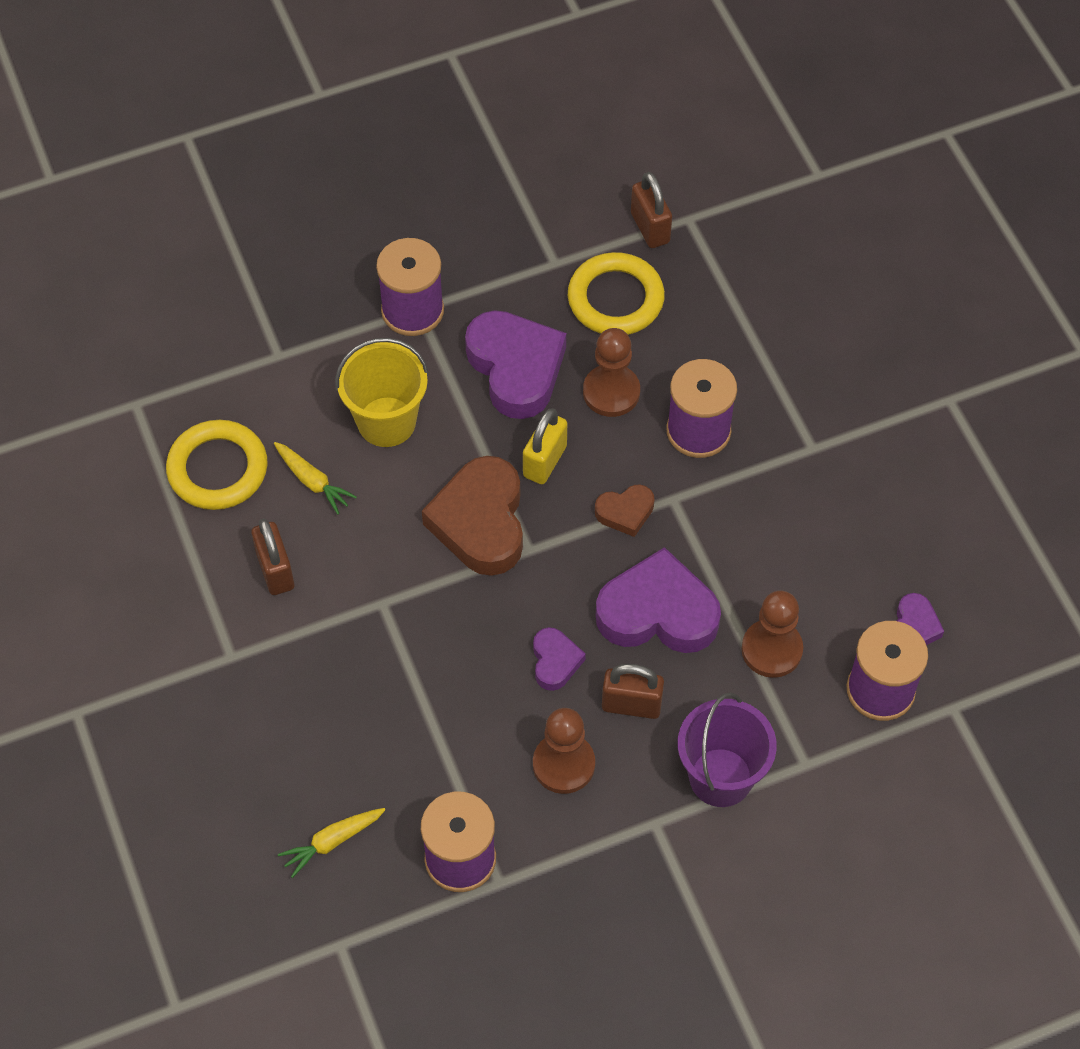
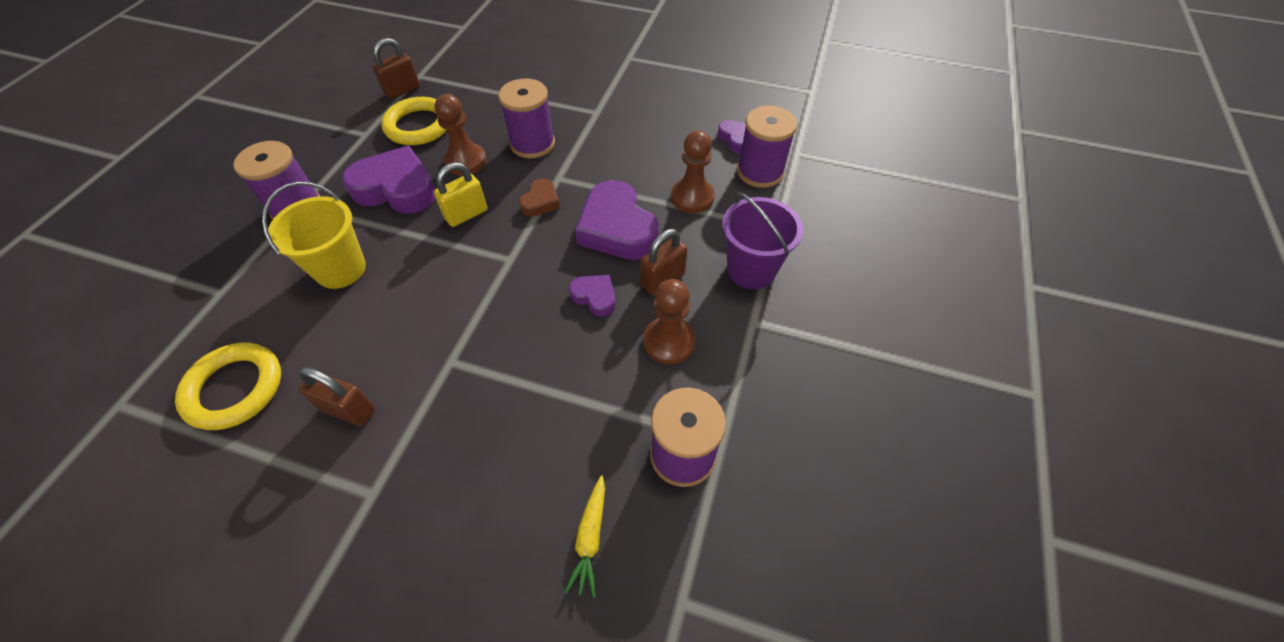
camera: 50 degrees left, 5 degrees down
(312, 481) = (321, 338): yellow carrot -> none
(480, 522) = (463, 269): brown heart -> none
(545, 461) = (466, 214): yellow padlock -> yellow padlock turned 75 degrees clockwise
(650, 228) = (402, 90): brown padlock -> brown padlock turned 60 degrees counterclockwise
(658, 612) = (617, 228): purple heart -> purple heart turned 75 degrees counterclockwise

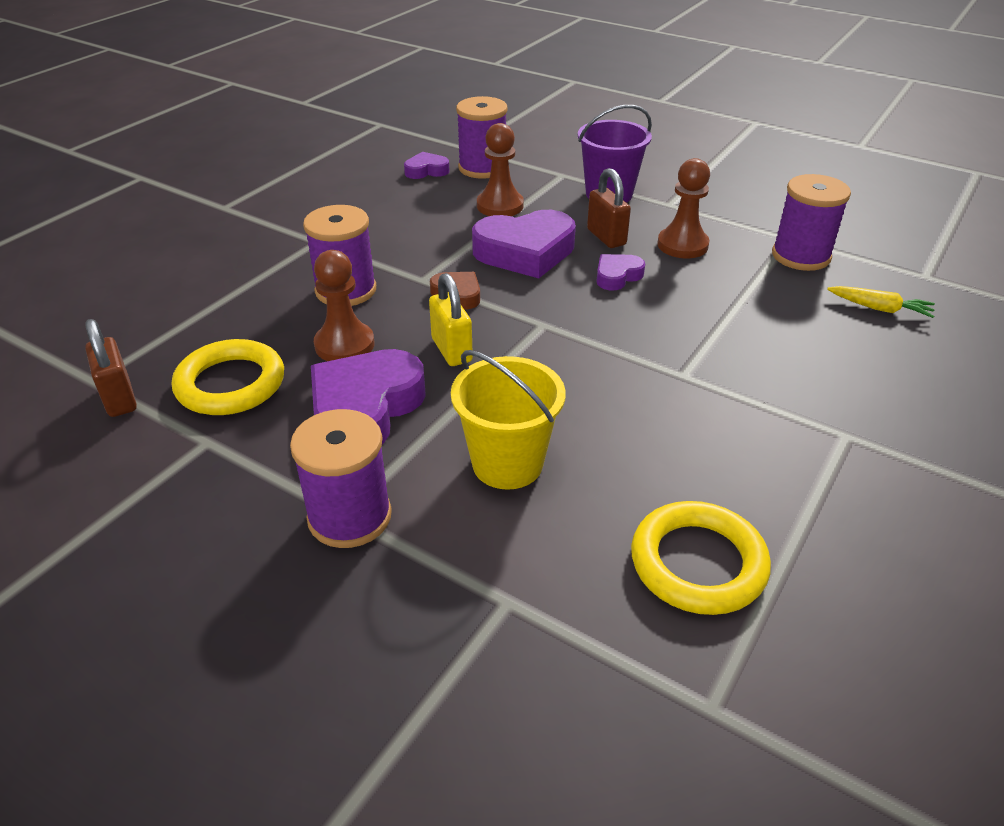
camera: 75 degrees left, 15 degrees down
(349, 410) = (741, 452): brown padlock -> none

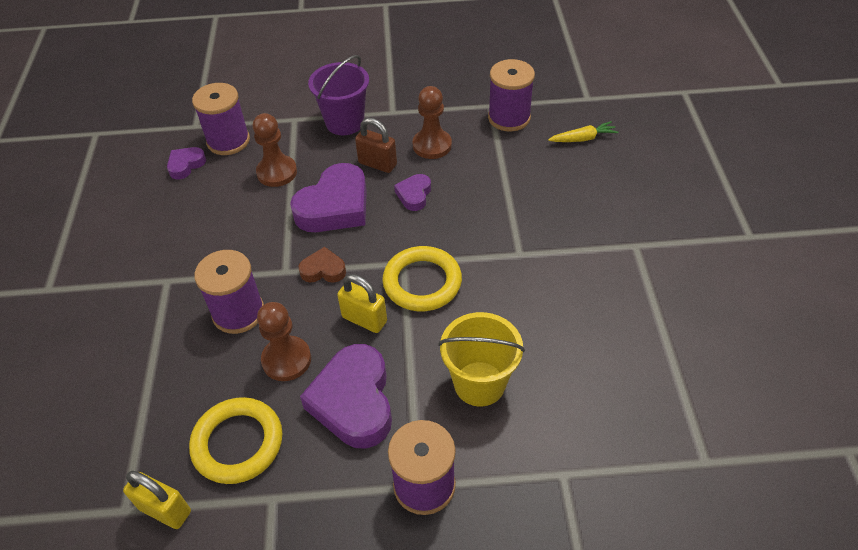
camera: 35 degrees left, 10 degrees up
(119, 398) = (165, 510): brown padlock -> yellow padlock
(698, 563) = (633, 380): yellow ring -> yellow ring (422, 282)

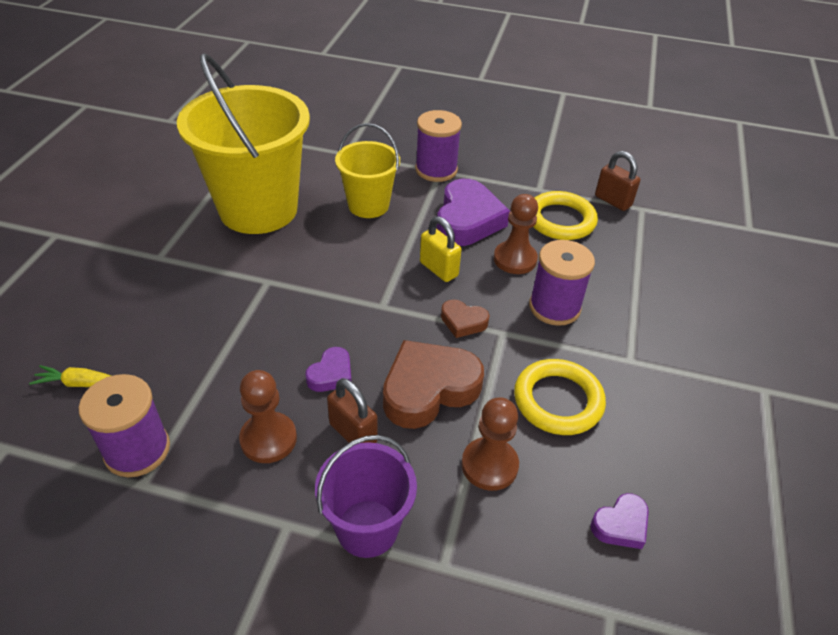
camera: 165 degrees left, 5 degrees down
(165, 510) = (613, 201): yellow padlock -> brown padlock
(228, 141) = (555, 554): purple spool -> none
(335, 206) = (428, 389): purple heart -> brown heart
(422, 282) = (373, 283): yellow ring -> yellow ring (558, 401)
(595, 333) = (258, 209): none -> yellow bucket

